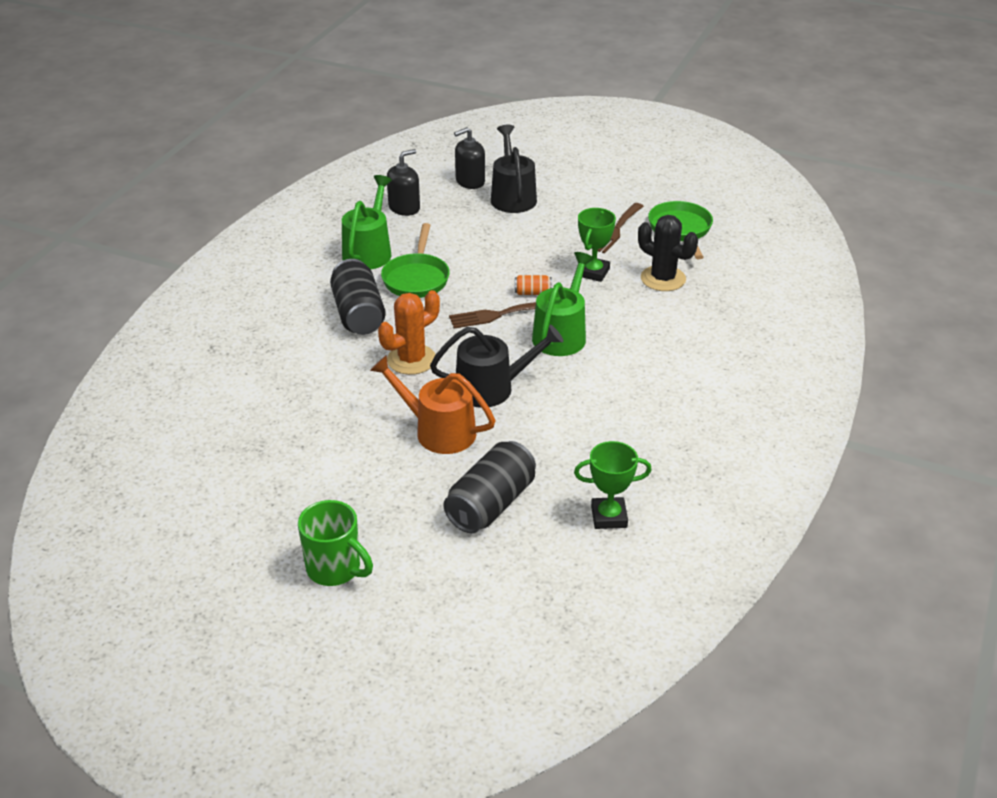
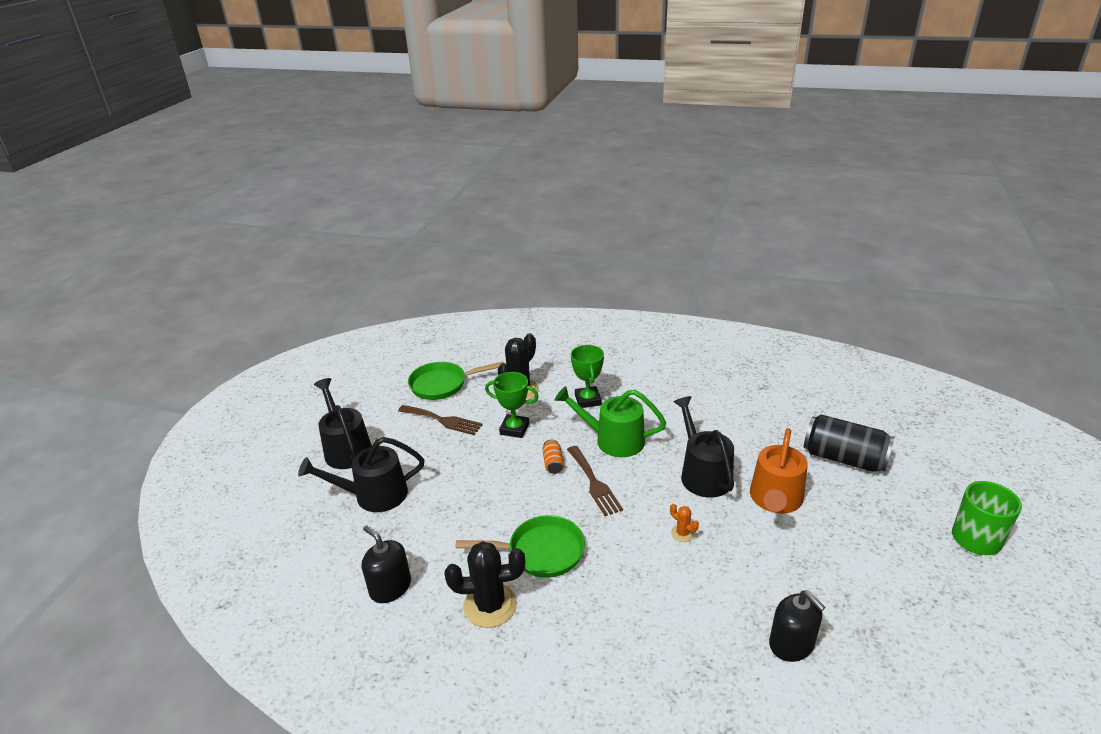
camera: 95 degrees left, 5 degrees down
(358, 314) = (618, 591): black can -> none
(369, 251) = (490, 605): green watering can -> black cactus
(411, 360) = (682, 533): orange cactus -> orange cactus, size x0.46
(470, 181) = (335, 534): black soap dispenser -> black soap dispenser (791, 644)
(581, 180) = (346, 448): none -> black watering can
(609, 517) = (819, 401): green trophy -> green trophy (587, 400)

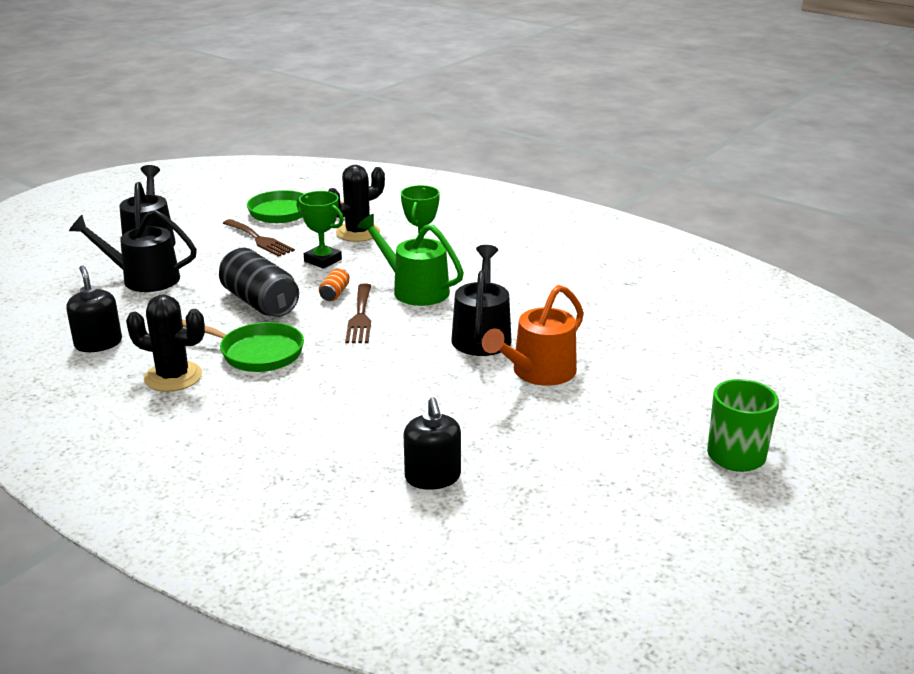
camera: 20 degrees right, 5 degrees down
(682, 533) = (410, 373): orange cactus -> none
(844, 458) = (656, 359): black can -> black can (260, 302)

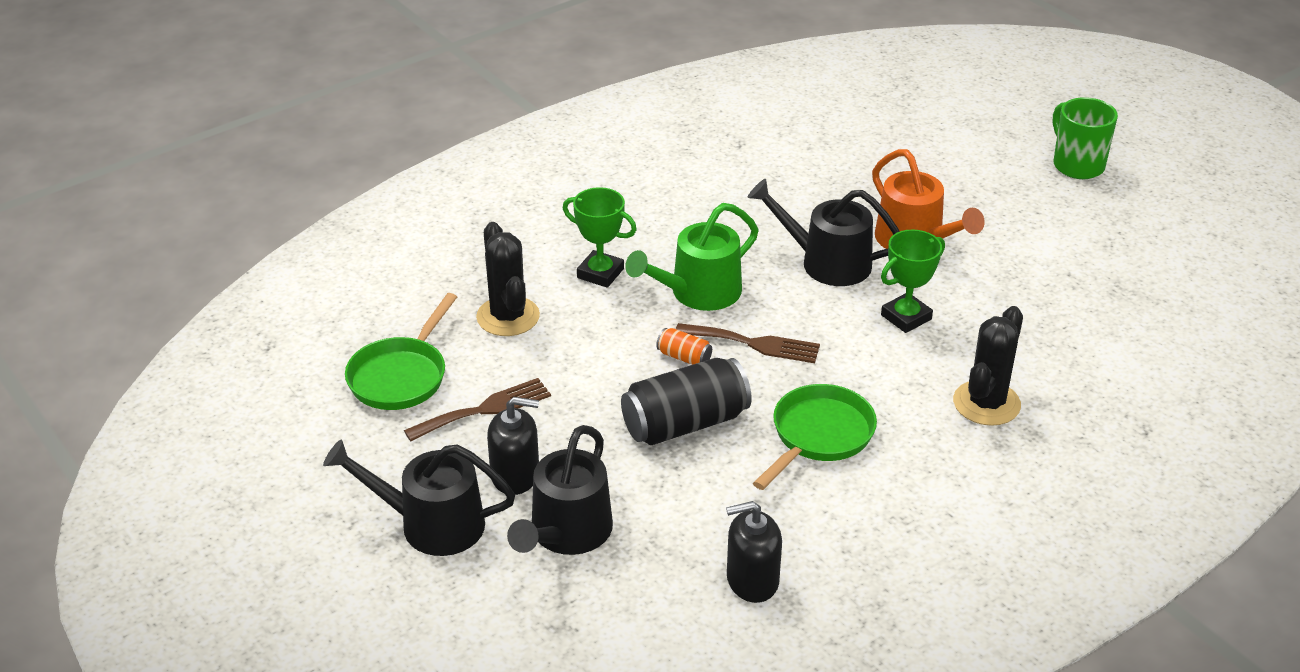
camera: 75 degrees left, 10 degrees up
(173, 377) = (859, 510): black cactus -> black cactus (986, 403)
(323, 260) = (581, 357): green trophy -> green trophy (906, 317)
(432, 477) = (1091, 338): black soap dispenser -> black soap dispenser (515, 475)

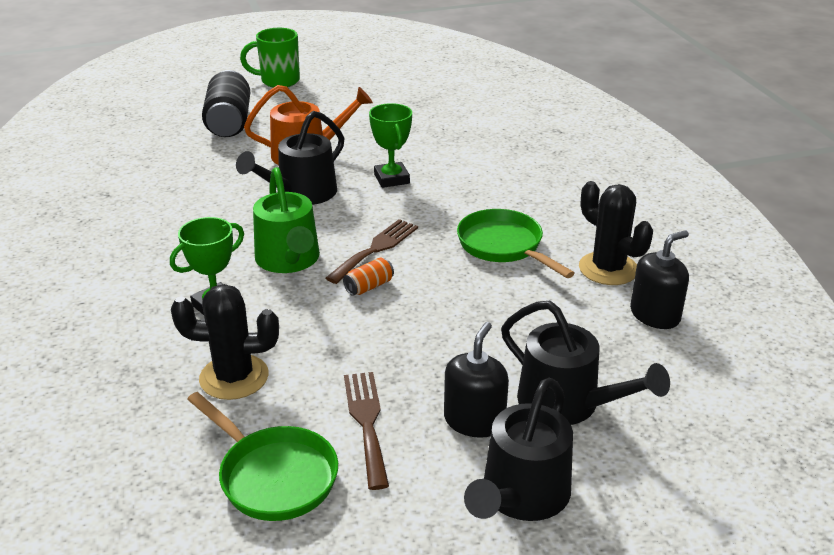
camera: 70 degrees left, 5 degrees down
(685, 423) = (454, 305): black can -> black can (229, 122)
(752, 580) = (655, 315): black soap dispenser -> black soap dispenser turned 135 degrees counterclockwise
(986, 403) = (504, 173): black cactus -> black cactus (608, 269)

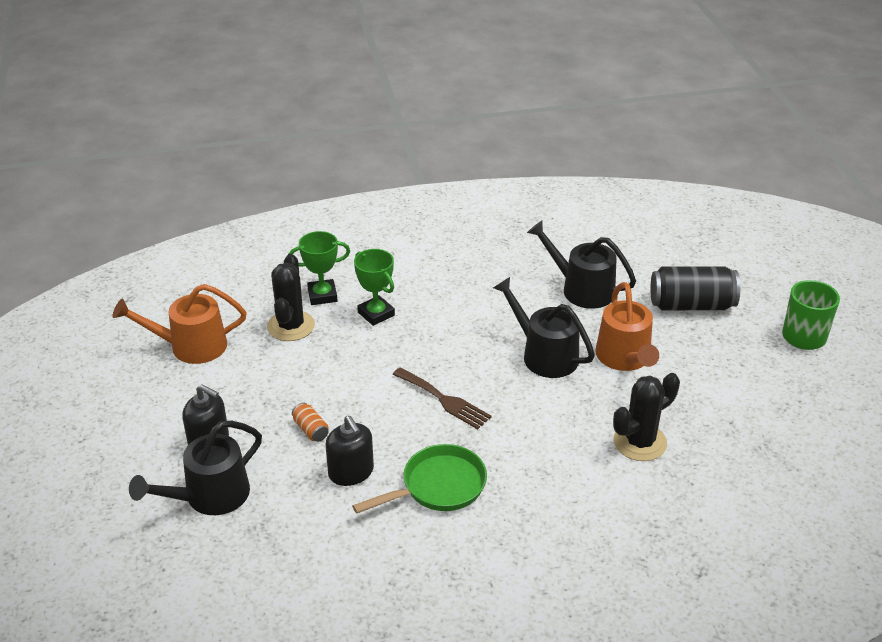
camera: 95 degrees right, 5 degrees up
(273, 476) = (191, 346): green pan -> orange watering can
(289, 260) = (433, 349): green watering can -> none
(367, 422) = (225, 388): brown fork -> none
(369, 286) = (387, 394): orange can -> orange can (311, 430)
(391, 179) = (573, 416): green trophy -> green trophy (322, 295)
(521, 496) = (130, 457): black watering can -> black watering can (582, 289)
(608, 269) = (388, 560): black cactus -> black cactus (640, 442)
(655, 315) = (307, 580): black soap dispenser -> black soap dispenser (351, 472)

